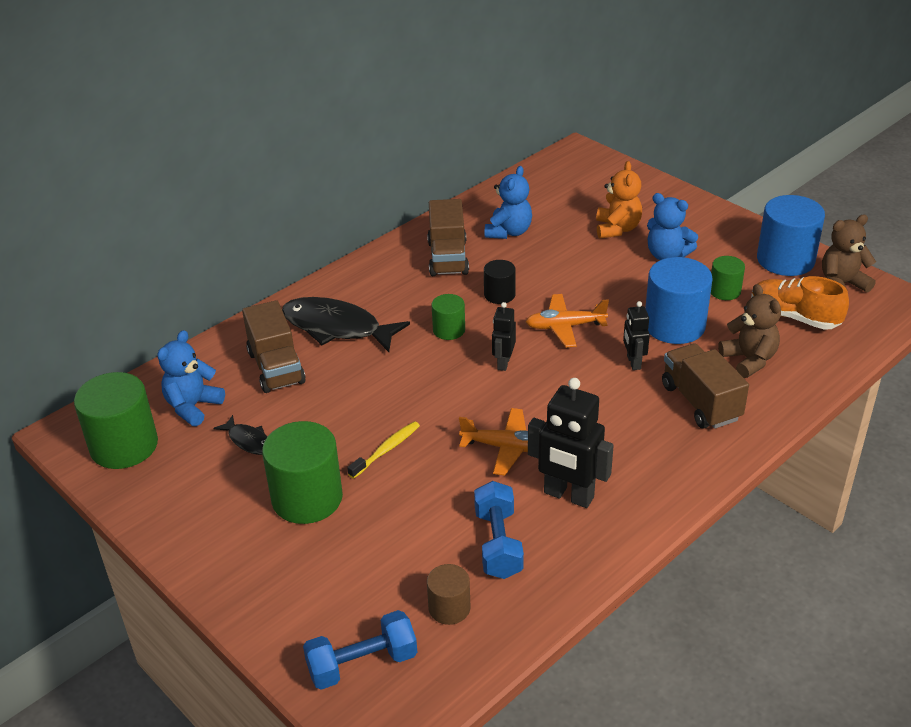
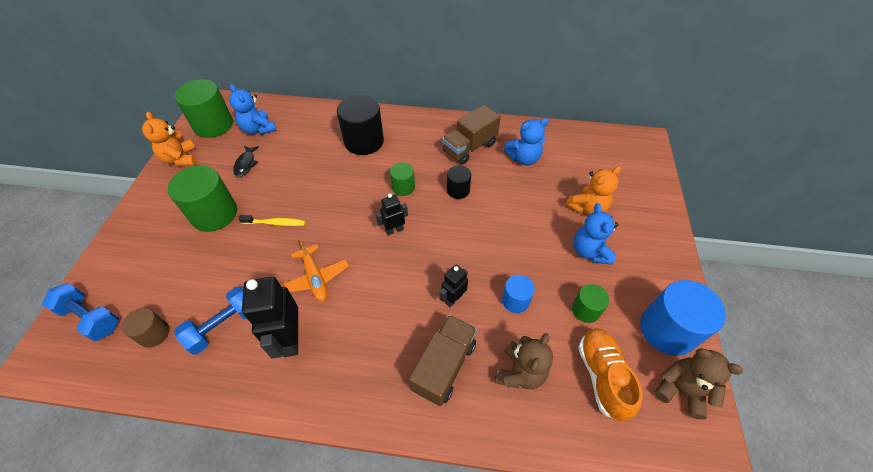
camera: 50 degrees right, 15 degrees up
(156, 500) = (181, 159): none -> orange teddy bear
(193, 406) = (258, 129): blue teddy bear -> blue teddy bear turned 120 degrees counterclockwise
(276, 368) = (311, 139): brown truck -> none
(337, 328) = (364, 141): black fish -> black cylinder
(565, 326) = (457, 240): orange plane -> none
(674, 325) = (515, 300): blue cylinder -> blue cylinder, size x0.54

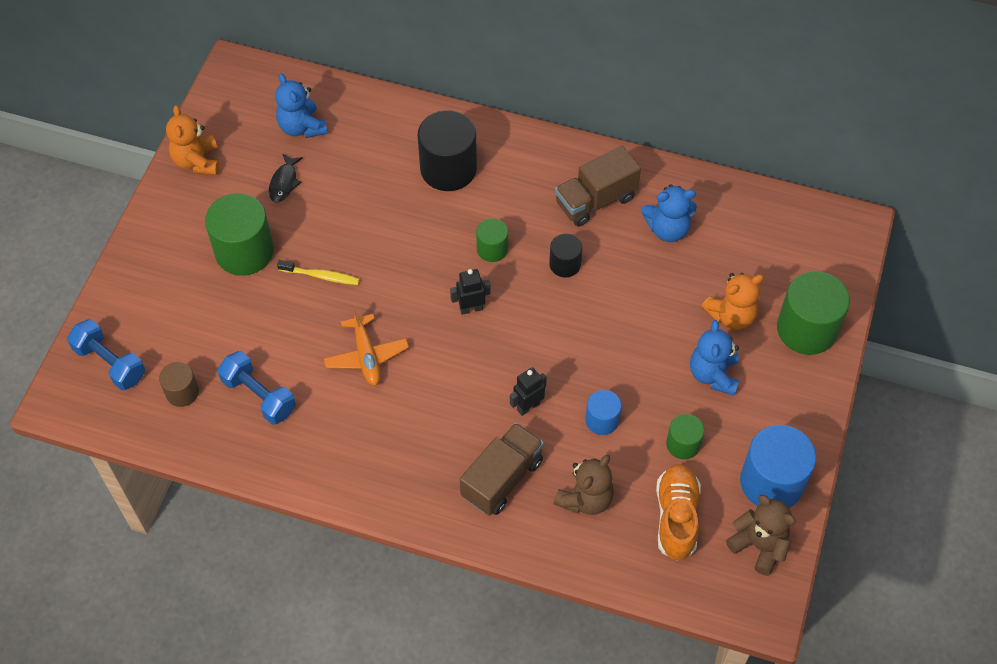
camera: 10 degrees right, 5 degrees up
(213, 125) = (239, 111): green cylinder -> green cylinder (806, 329)
(223, 326) = (259, 396): blue dumbbell -> blue dumbbell turned 75 degrees clockwise
(290, 339) = (334, 422): black robot -> none

